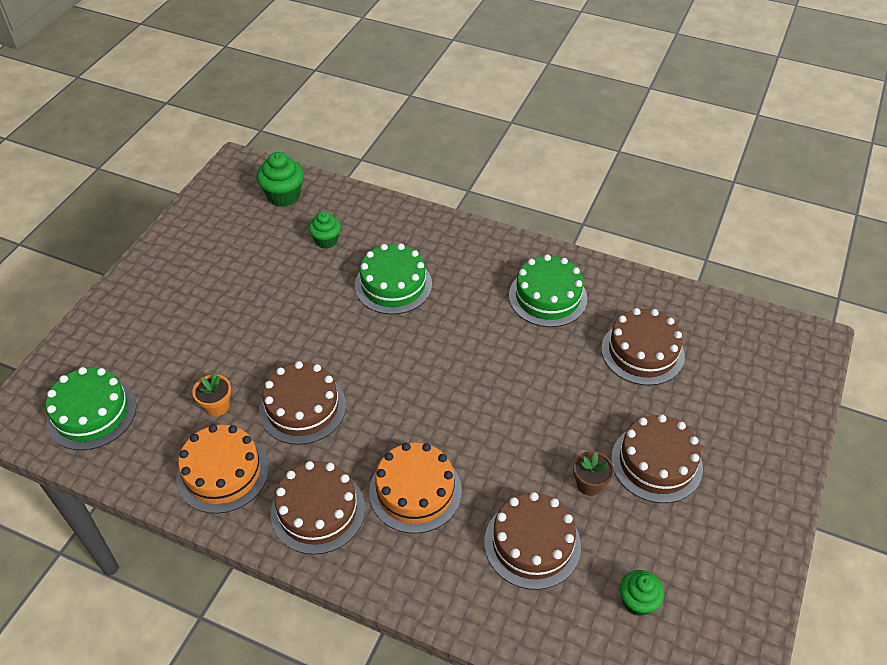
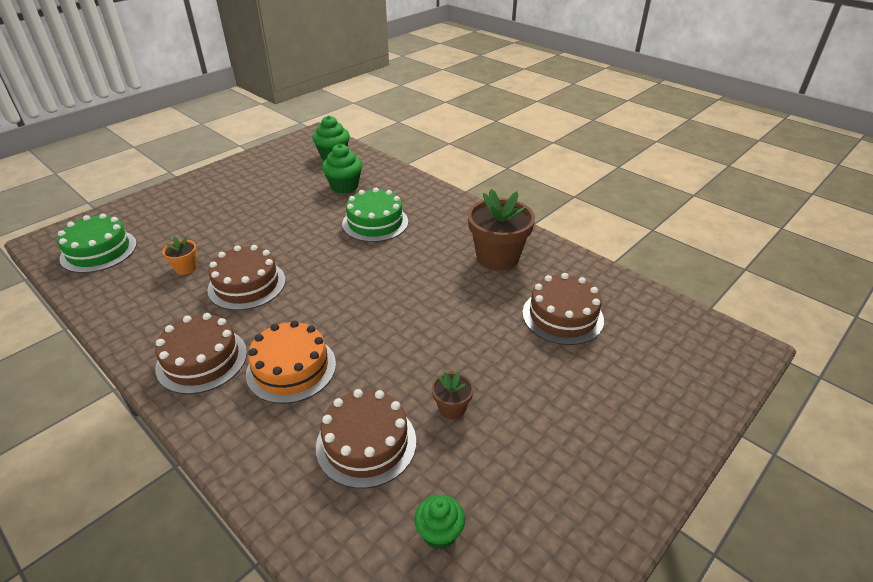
camera: 20 degrees right, 10 degrees down
(222, 472) = (153, 312): orange cake -> none
(326, 241) = (344, 186): green cupcake -> green cupcake, size x1.51
(547, 297) = (497, 257): green cake -> brown flower pot
(656, 463) = (529, 409): brown cake -> none

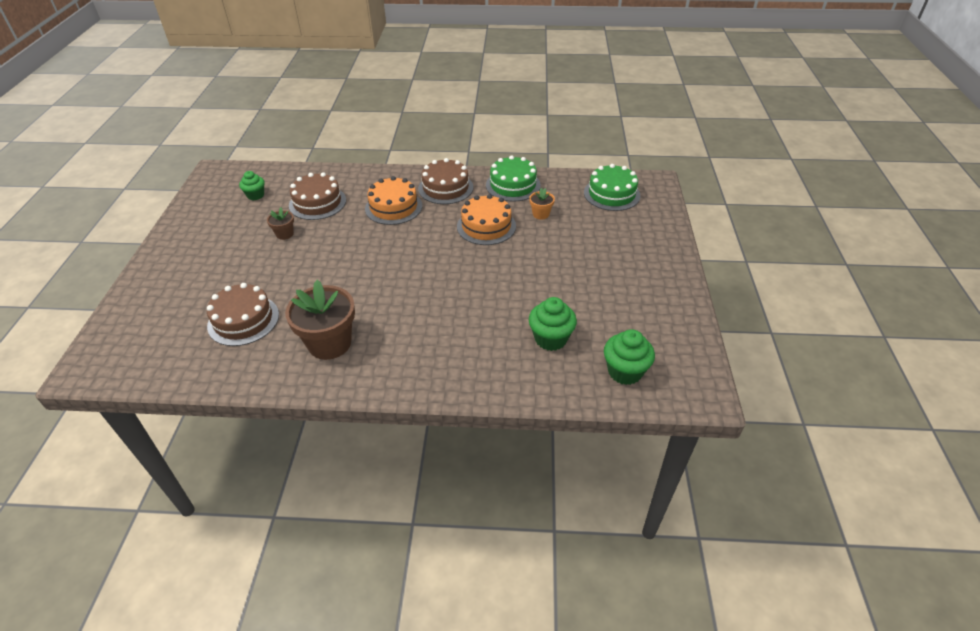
camera: 140 degrees right, 5 degrees up
(247, 285) = (486, 226): brown cake -> orange cake
(375, 222) = (469, 317): green cake -> green cake (513, 185)

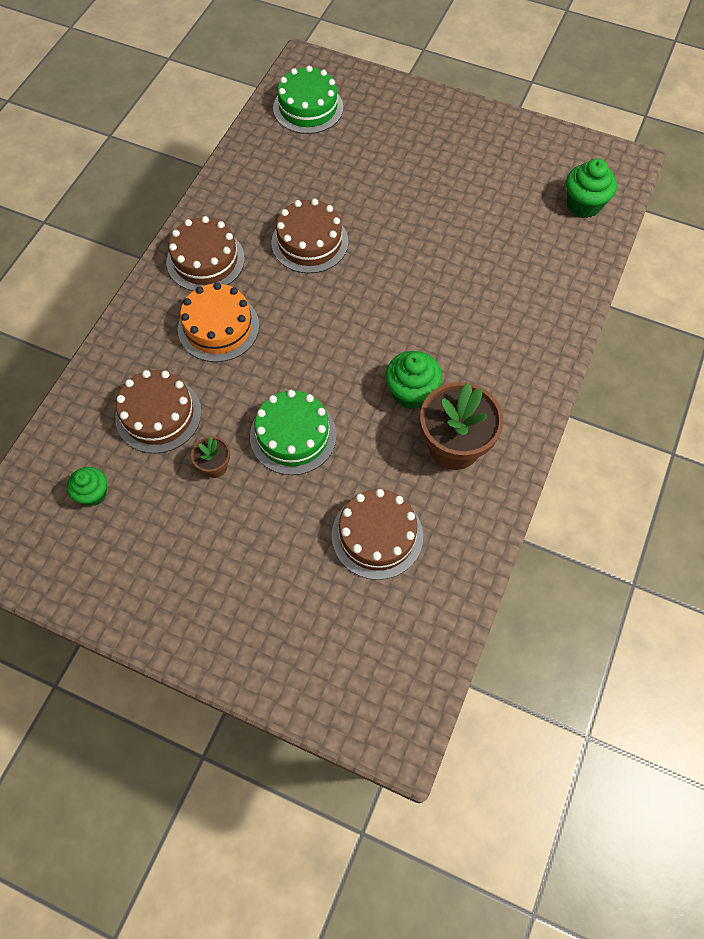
camera: 70 degrees left, 20 degrees up
(486, 226) = (309, 242): orange cake -> brown cake
(513, 185) = (239, 190): green cake -> green cake (293, 435)
(541, 214) = (313, 184): orange flower pot -> none
(550, 339) = (521, 245): green cupcake -> green cupcake (411, 393)

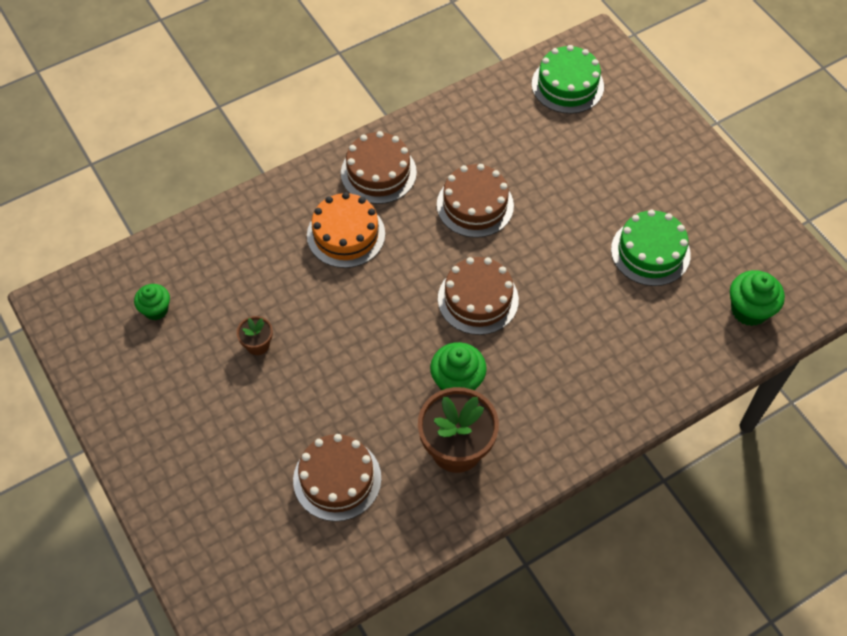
camera: 35 degrees right, 5 degrees down
(158, 415) = (247, 278): brown cake -> brown cake (478, 299)
(293, 435) = (335, 358): green cake -> green cake (650, 252)

